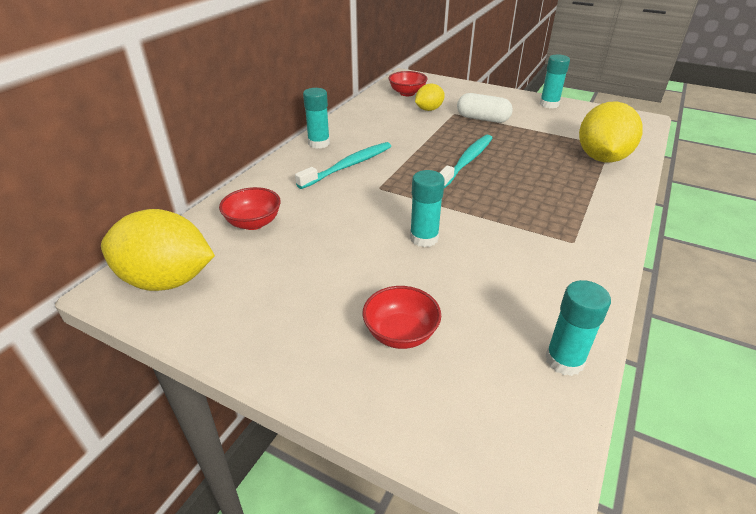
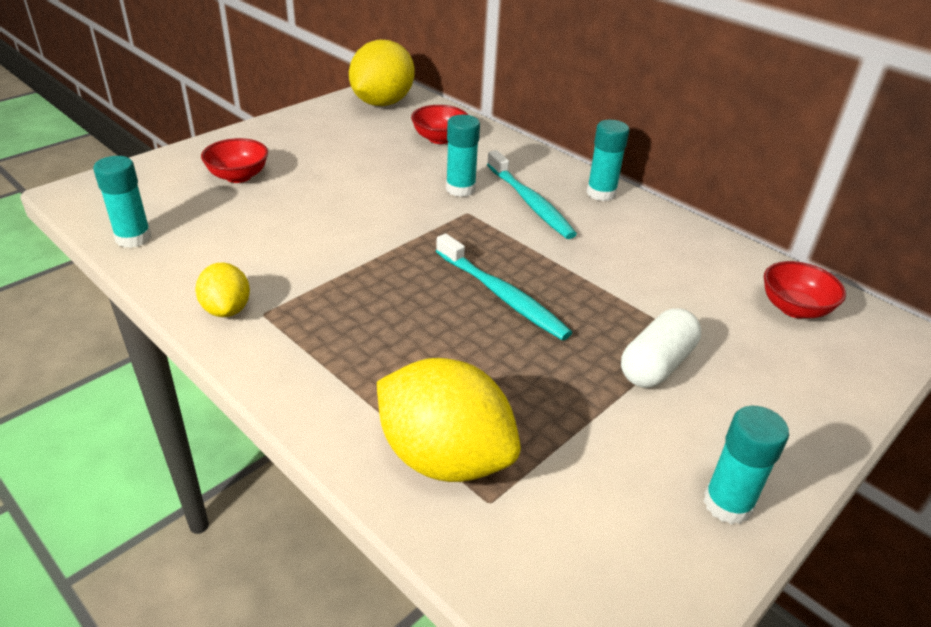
camera: 105 degrees right, 0 degrees up
(424, 238) = (349, 216): turquoise glue stick -> turquoise glue stick (460, 189)
(429, 109) = (710, 313): yellow lemon -> yellow lemon (227, 309)

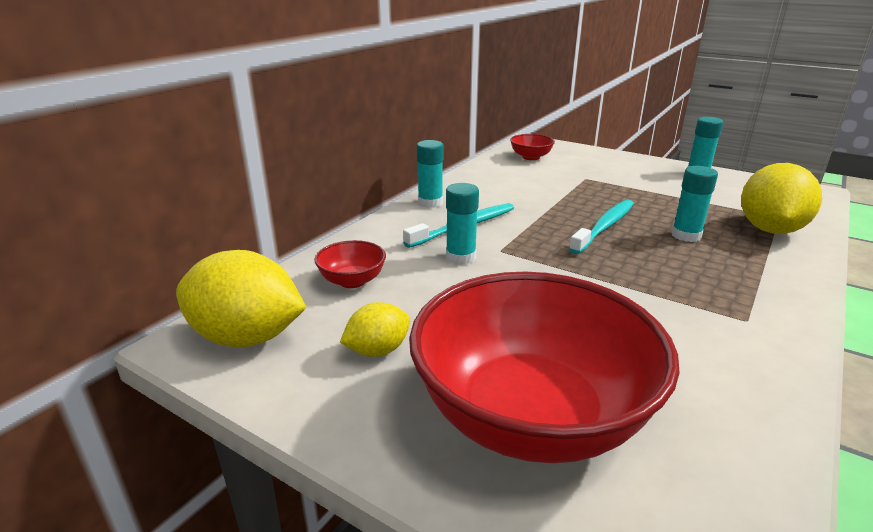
camera: 100 degrees left, 10 degrees down
(133, 238) = (753, 463): turquoise glue stick -> turquoise glue stick (686, 235)
(227, 309) = (768, 340): yellow lemon -> yellow lemon (377, 350)
(238, 176) = (531, 416): red bowl -> red bowl, size x2.47
(656, 364) = (620, 185): white capsule -> none

